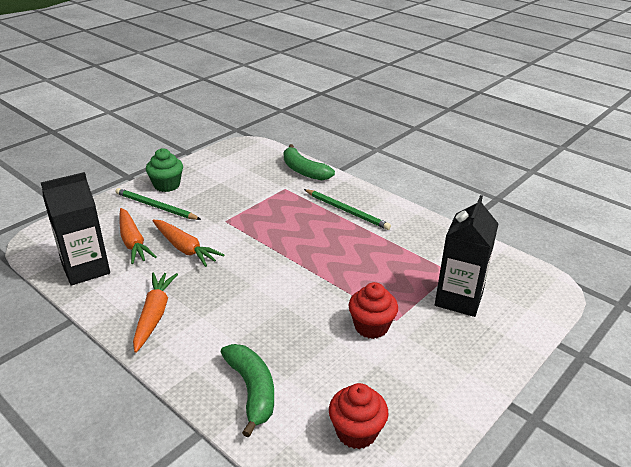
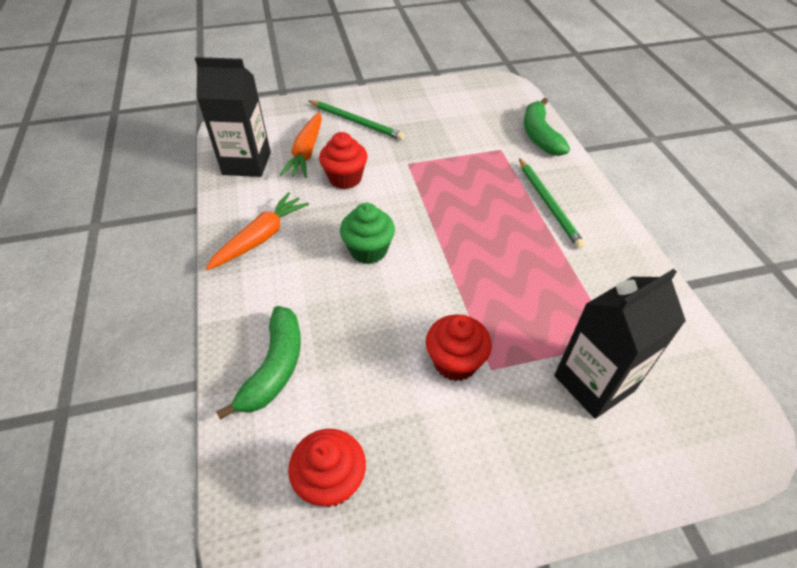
camera: 35 degrees right, 15 degrees up
(156, 206) = (356, 122): green pencil -> green pencil turned 150 degrees clockwise
(167, 185) = (385, 103): green cupcake -> green cupcake (368, 250)
(185, 248) = (345, 178): orange carrot -> red cupcake

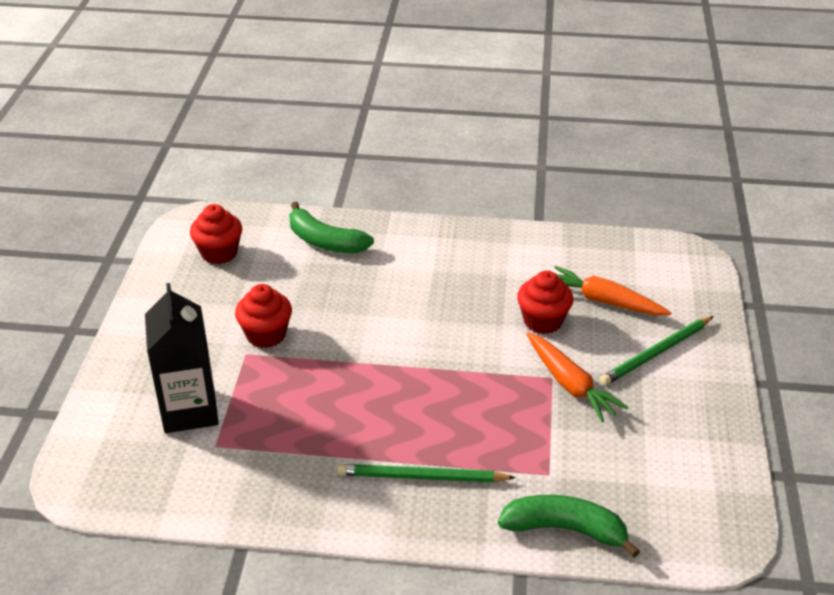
camera: 110 degrees right, 10 degrees down
(246, 163) = (598, 256): black carton -> none
(261, 238) = (475, 252): orange carrot -> orange carrot (570, 384)
(368, 250) = (422, 314): green cupcake -> none

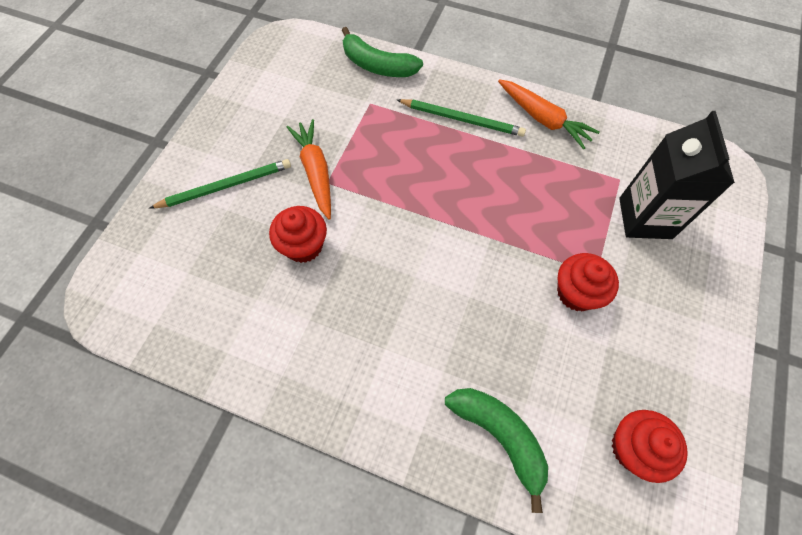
camera: 165 degrees left, 25 degrees up
(604, 301) = (232, 257): orange carrot -> orange carrot (543, 119)

